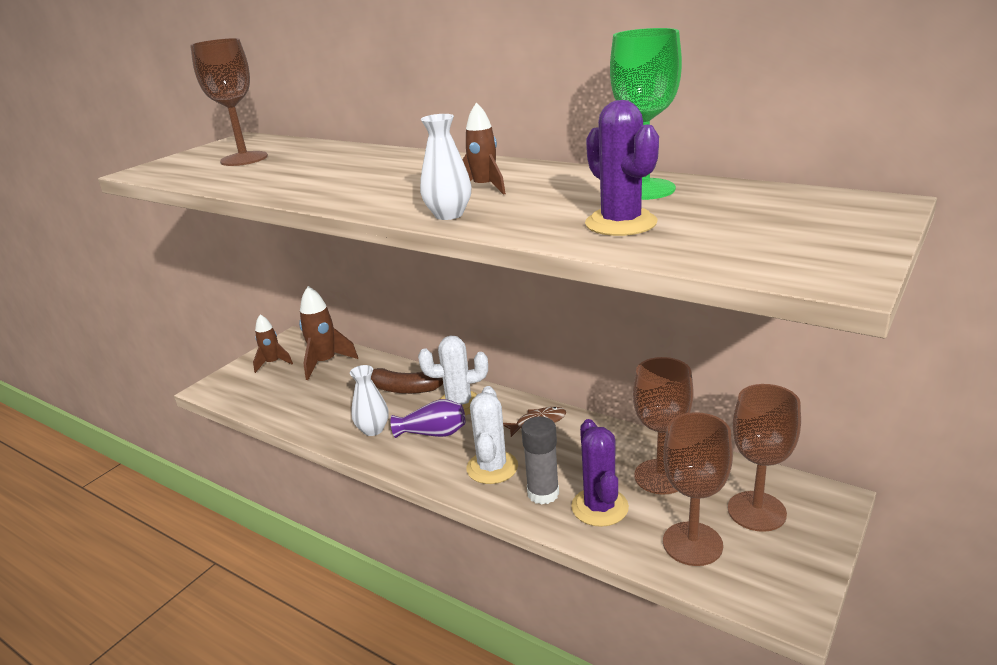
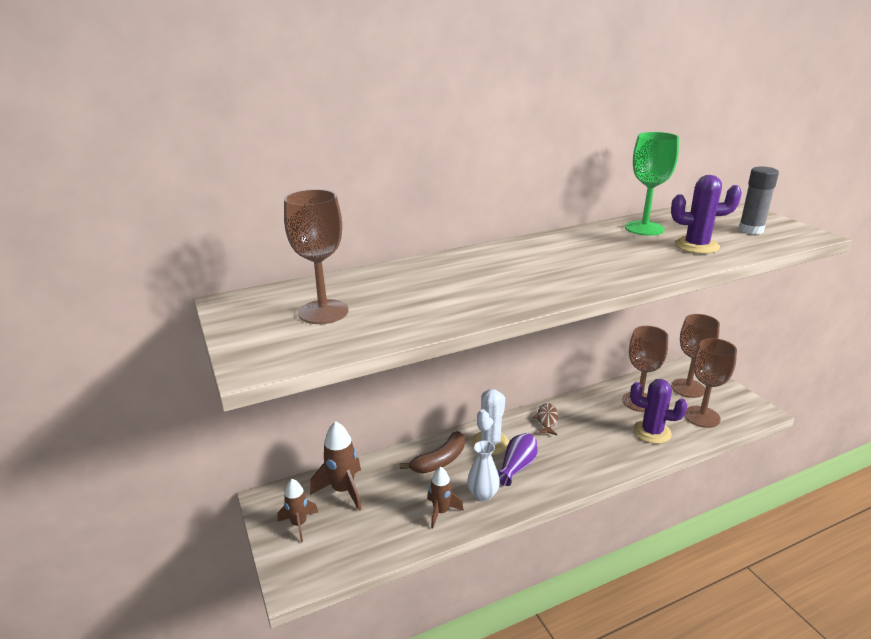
camera: 60 degrees left, 0 degrees up
(449, 215) = (625, 275): white vase -> none
(484, 188) = (580, 256): brown rocket -> brown rocket (441, 512)
(492, 467) = (581, 456): white cactus -> none
(543, 493) = (624, 446): grey glue stick -> grey glue stick (751, 230)

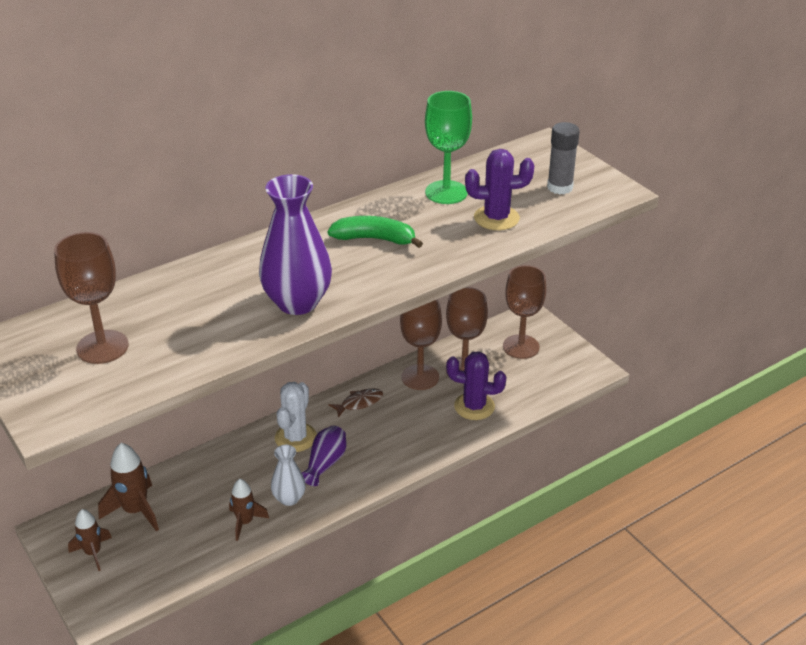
camera: 10 degrees left, 10 degrees up
(440, 461) = (240, 465): brown banana -> none
(513, 292) = (297, 302): none -> purple vase
(547, 420) = (359, 403): brown fish -> brown fish turned 60 degrees clockwise
(583, 253) = (375, 239): none -> green banana
(701, 417) = (530, 382): brown goblet -> brown goblet (420, 377)

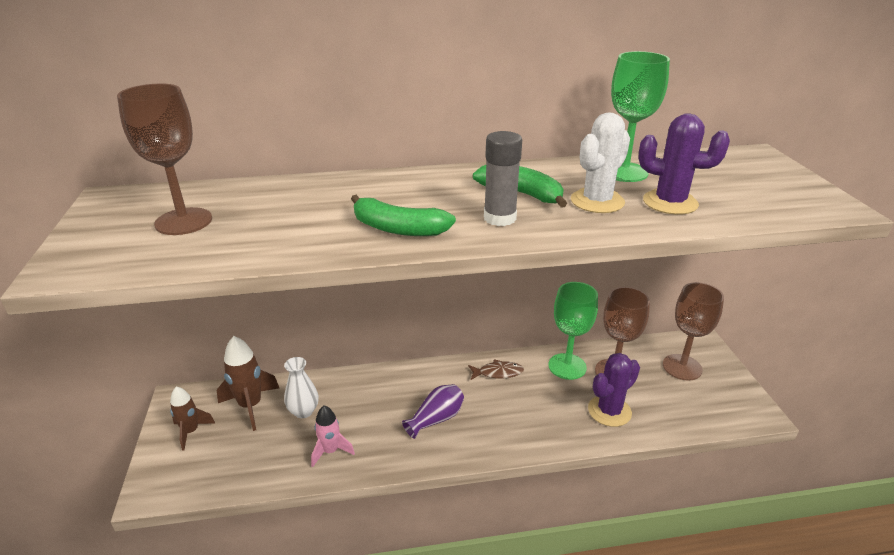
camera: 25 degrees right, 5 degrees down
(245, 522) = (330, 451): brown rocket -> pink rocket
(289, 498) = (383, 442): white vase -> white vase (303, 411)
(295, 437) = (423, 386): white cactus -> white cactus (597, 201)
(297, 302) = (398, 229): purple vase -> green banana
(420, 377) = (567, 366): brown goblet -> green goblet
(474, 406) = (609, 411): purple cactus -> purple cactus turned 75 degrees counterclockwise
(560, 187) = (760, 191): grey glue stick -> grey glue stick (499, 218)

